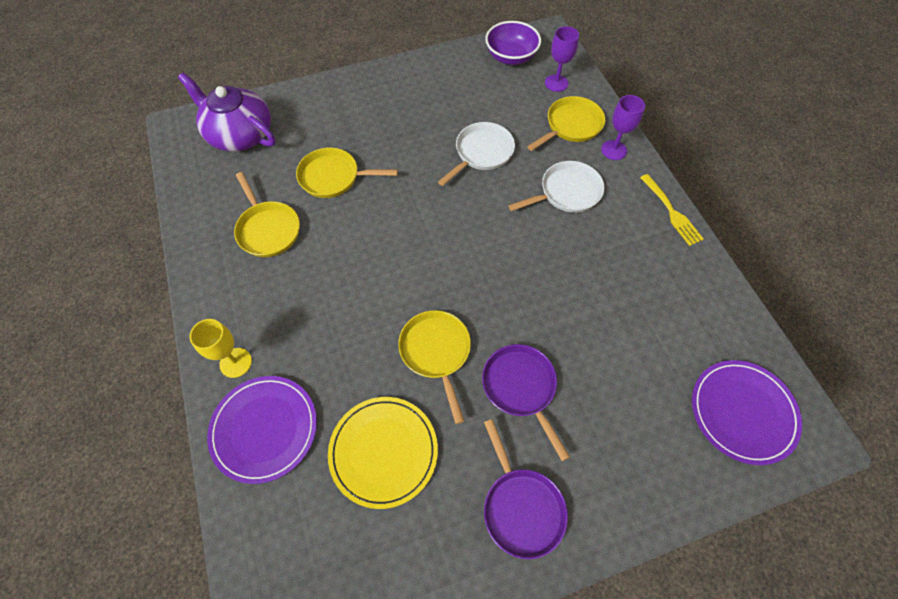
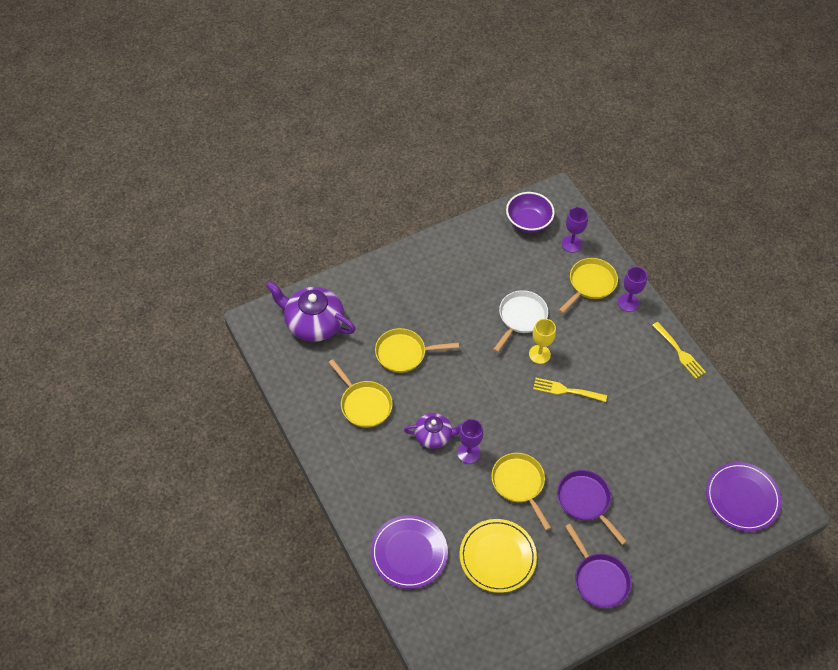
camera: 10 degrees left, 5 degrees down
(235, 362) = (373, 510): yellow goblet -> yellow goblet (539, 354)
(342, 277) = (434, 436): none -> purple teapot
(380, 304) = (468, 453): none -> purple goblet
(520, 241) = (566, 390): none -> yellow fork
(566, 192) = (595, 345): white pan -> none

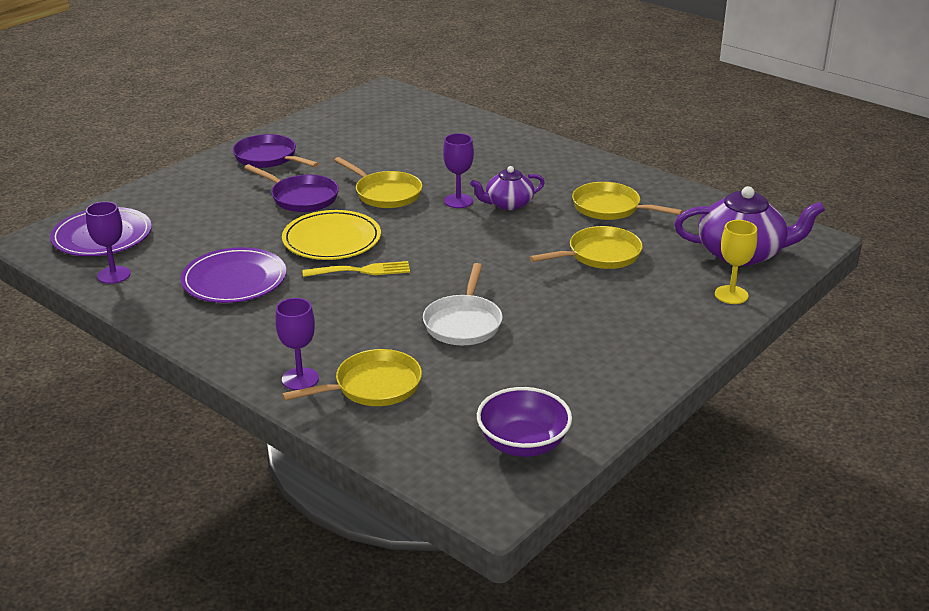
camera: 160 degrees right, 25 degrees down
(409, 553) = (477, 136): purple plate -> purple plate (234, 280)
(497, 557) = (384, 150): yellow plate -> yellow plate (332, 239)
(539, 354) = (415, 294): yellow goblet -> yellow goblet (731, 295)
(571, 244) = (428, 432): purple goblet -> purple goblet (114, 275)
(590, 284) = (372, 386): yellow pan -> yellow pan turned 135 degrees counterclockwise
(679, 352) = (202, 342): yellow fork -> none

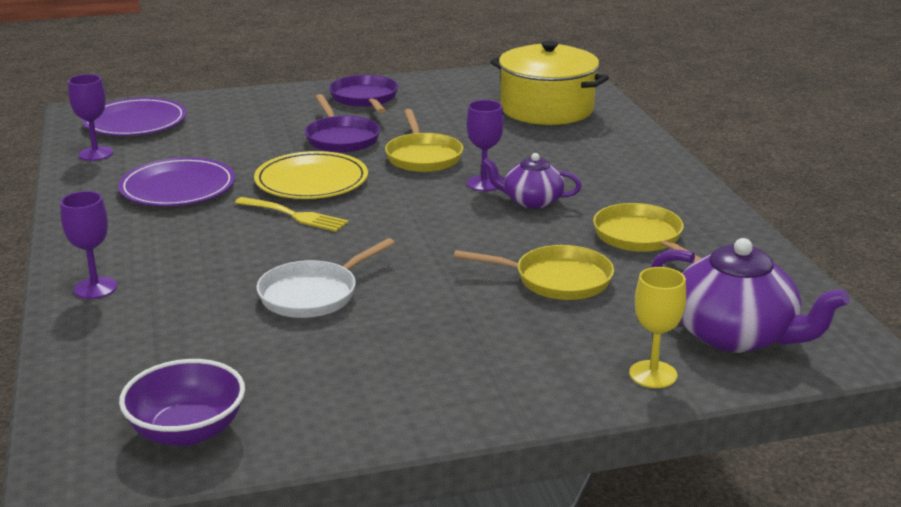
camera: 35 degrees right, 5 degrees down
(372, 386) = (142, 319): yellow pan -> none
(419, 127) = (547, 109): none -> yellow pot

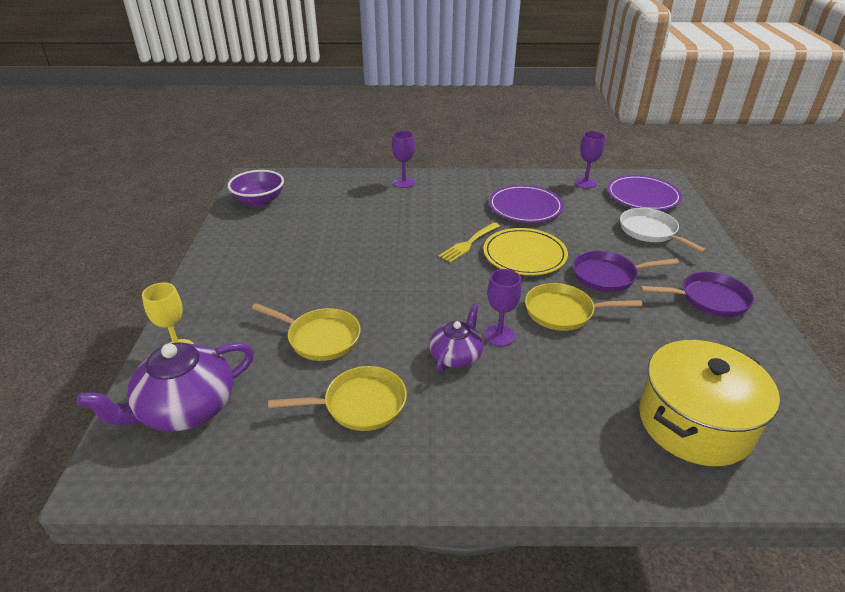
camera: 105 degrees right, 10 degrees up
(313, 294) = (360, 241): white pan -> white pan (650, 232)
(556, 280) = (320, 338): yellow pan -> yellow pan turned 90 degrees counterclockwise

